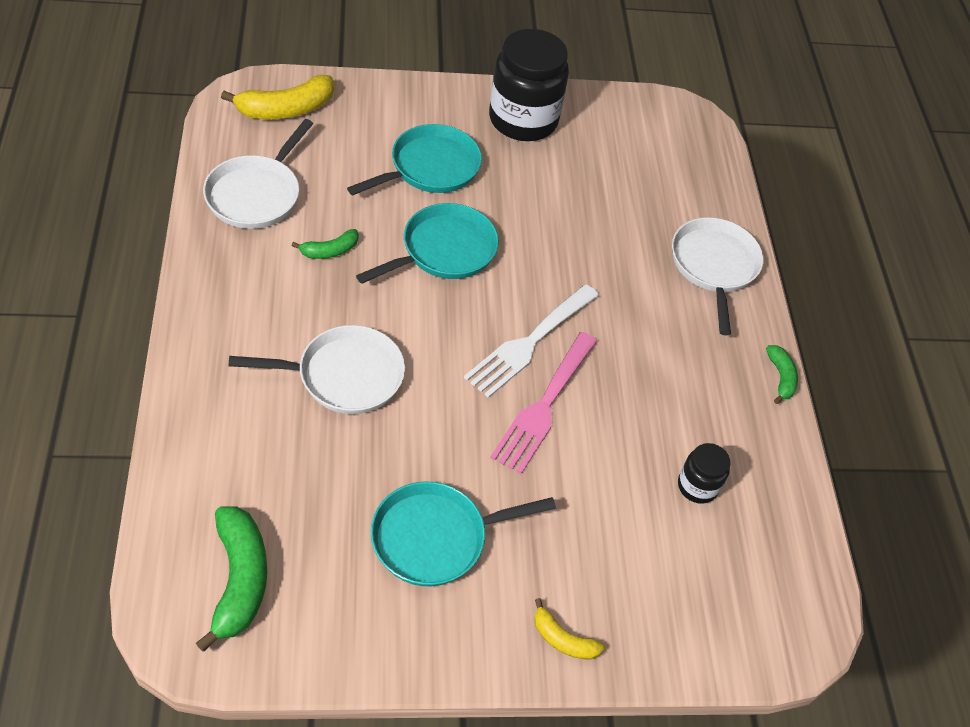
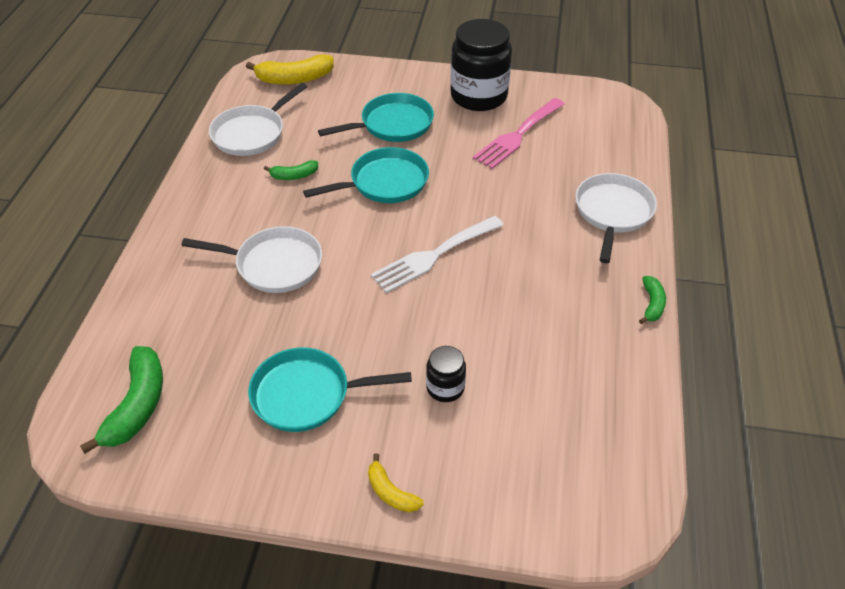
camera: 20 degrees right, 5 degrees down
(544, 406) = (431, 304): pink fork -> pink fork (517, 135)
(697, 486) = (550, 383): black jar -> black jar (445, 387)

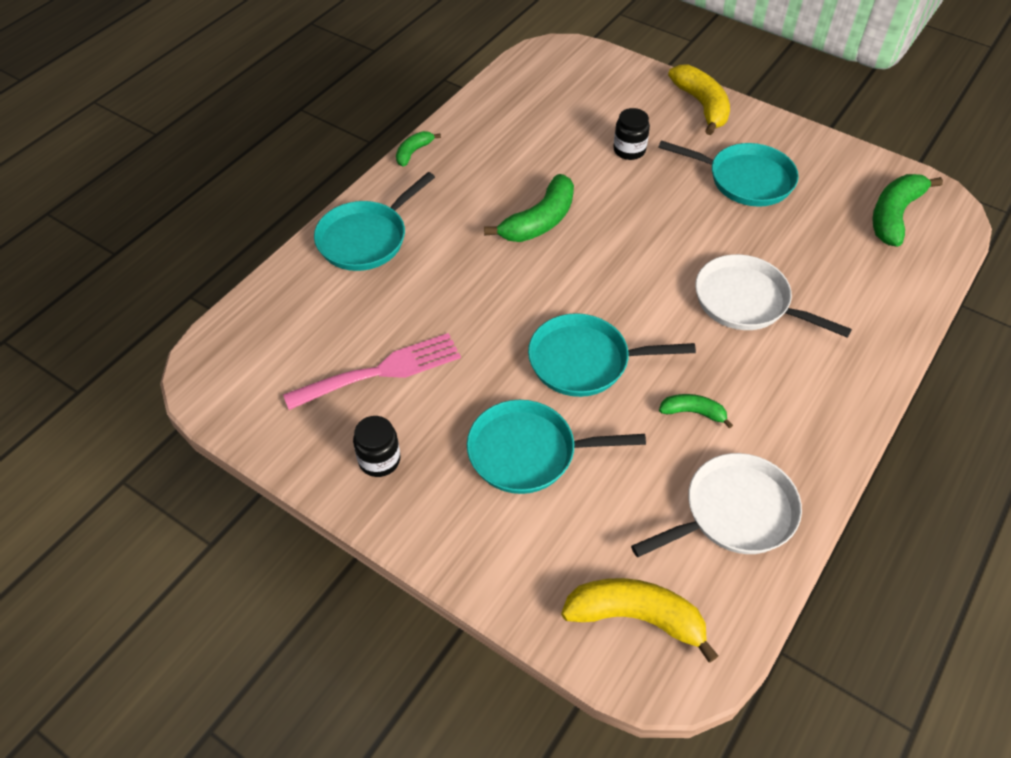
camera: 155 degrees left, 5 degrees up
(391, 492) = (702, 106): yellow banana -> yellow banana, size x1.83
(433, 256) = (577, 256): white fork -> none
(478, 96) = (379, 460): black jar -> black jar, size x0.48
(485, 276) = (539, 221): none -> green banana
(613, 213) = (366, 238): white pan -> turquoise pan

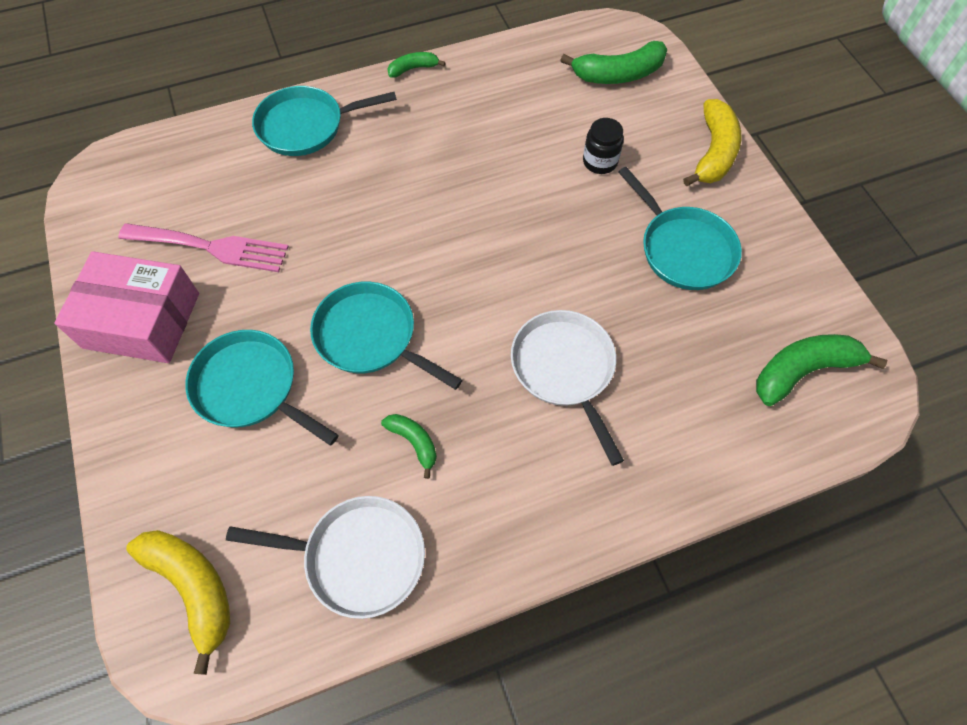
camera: 35 degrees right, 10 degrees up
(379, 460) = (142, 320): black jar -> pink box
(539, 221) = (456, 187): green banana -> green banana (618, 74)

